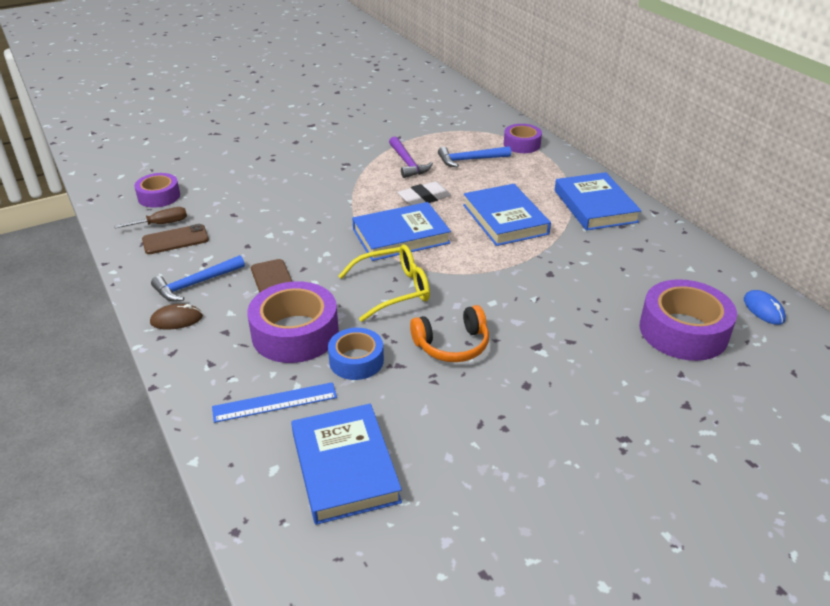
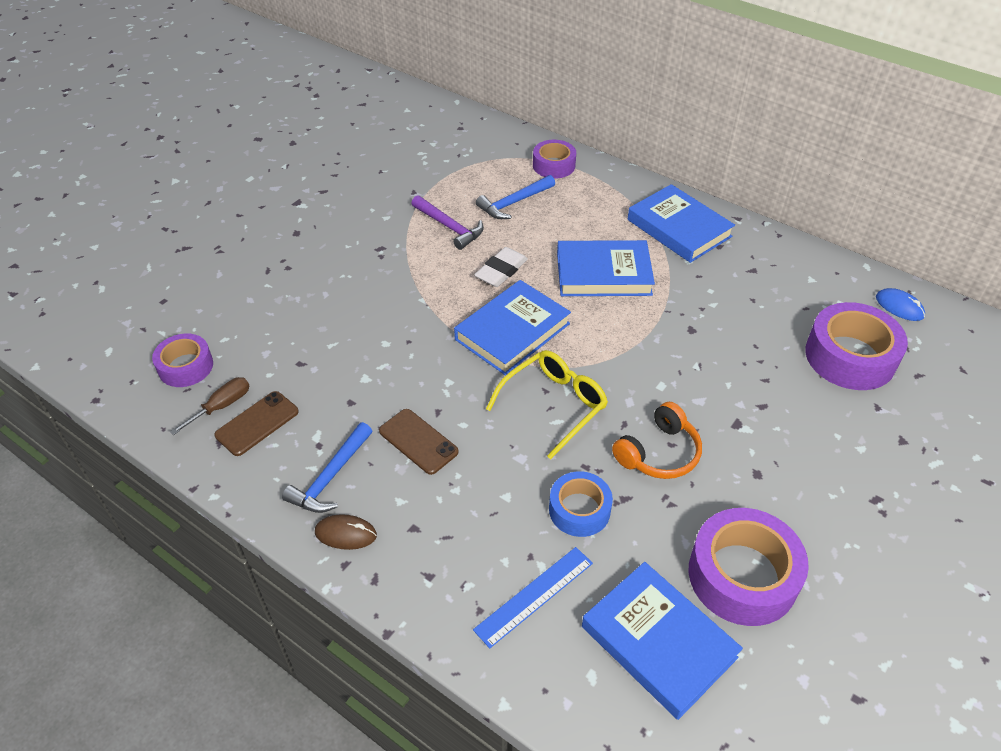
camera: 25 degrees left, 10 degrees up
(176, 319) = (345, 534): brown mouse -> brown mouse turned 45 degrees clockwise
(295, 333) = (491, 500): purple tape -> purple tape (742, 575)
(505, 219) = (603, 273): blue book -> blue book turned 45 degrees counterclockwise

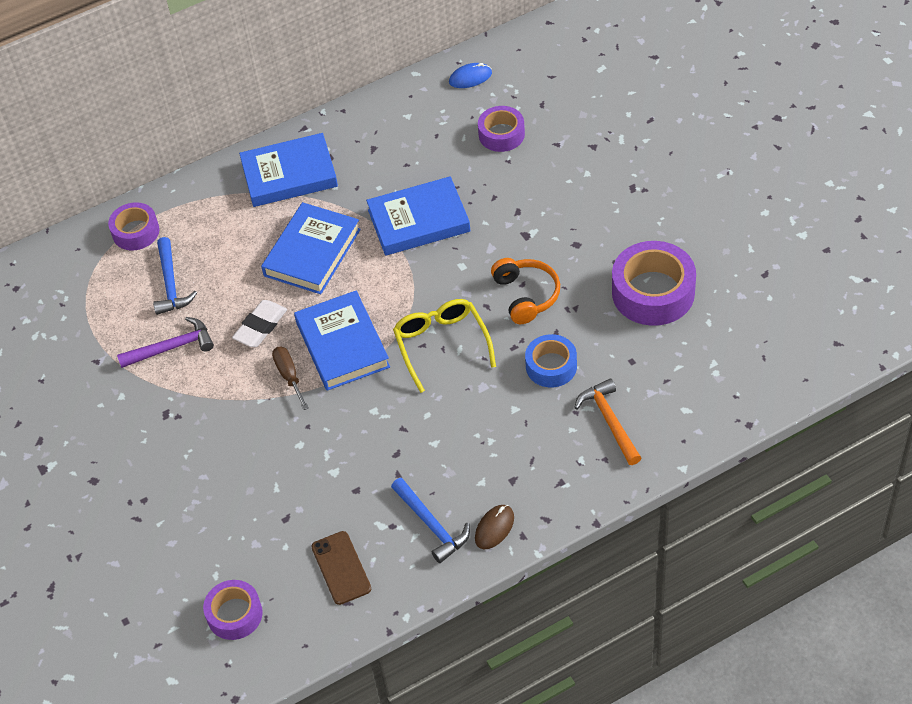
camera: 60 degrees left, 5 degrees up
(222, 406) = (304, 592): brown screwdriver -> brown screwdriver (289, 376)
(418, 441) = (428, 452): brown phone -> none
(501, 271) = (260, 327): white eraser -> white eraser turned 60 degrees clockwise
(534, 596) = (609, 421): blue ruler -> orange hammer
(658, 642) = (679, 362): blue book -> blue book (418, 221)
(850, 357) = (501, 134): purple tape -> purple tape, size x0.60

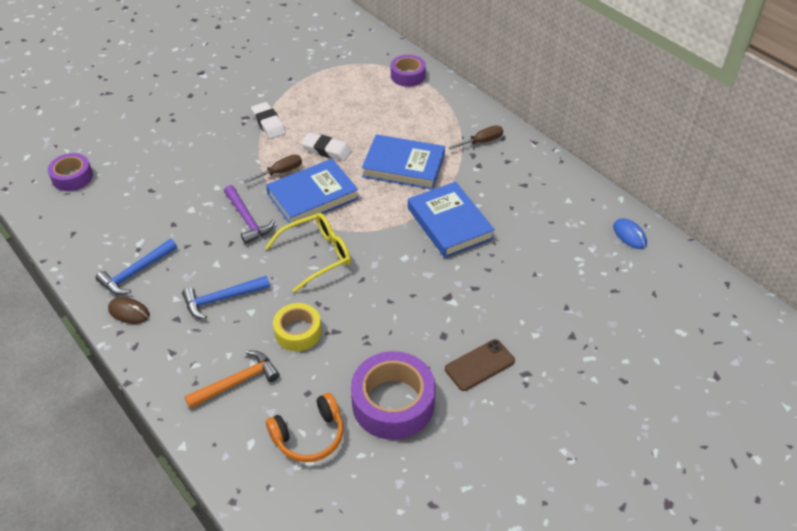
camera: 75 degrees right, 5 degrees down
(171, 284) = (362, 100): blue hammer -> blue hammer (222, 299)
(172, 347) = (304, 110): purple hammer -> purple hammer (247, 219)
(188, 387) = (268, 123): none -> white eraser
(289, 175) = (482, 141): blue book -> brown screwdriver
(341, 568) = (103, 226): brown phone -> brown phone (479, 365)
(501, 134) = (566, 265): purple tape -> none
(526, 295) = (377, 305): orange headphones -> orange headphones (309, 436)
(551, 366) = (298, 332): blue tape -> yellow tape

